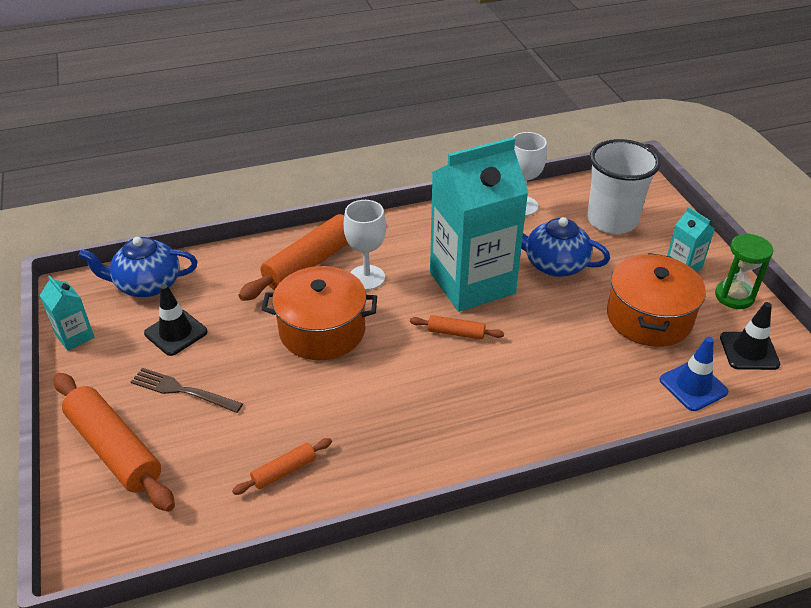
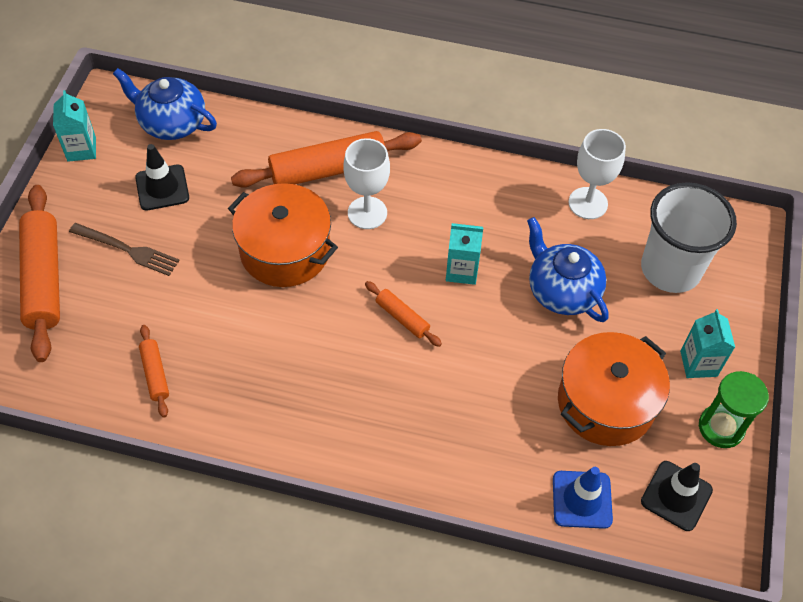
camera: 30 degrees right, 15 degrees up
(181, 390) = (128, 250): brown fork -> brown fork turned 150 degrees clockwise
(284, 471) = (155, 374): orange rolling pin -> orange rolling pin turned 75 degrees clockwise
(472, 283) = (461, 270): turquoise carton -> turquoise carton, size x0.42

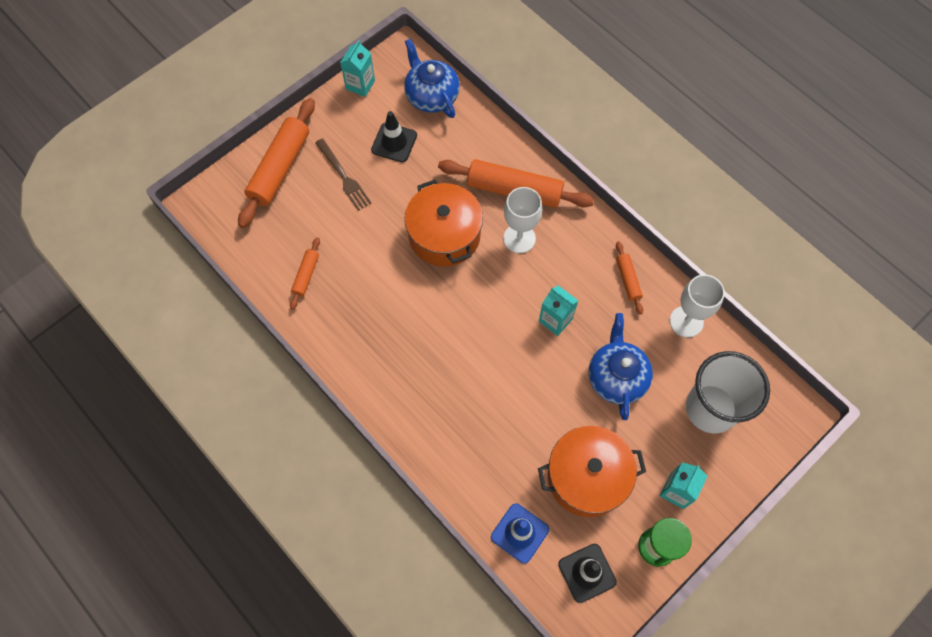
camera: 35 degrees right, 10 degrees up
(402, 317) = (490, 330): orange rolling pin -> orange rolling pin (628, 280)

